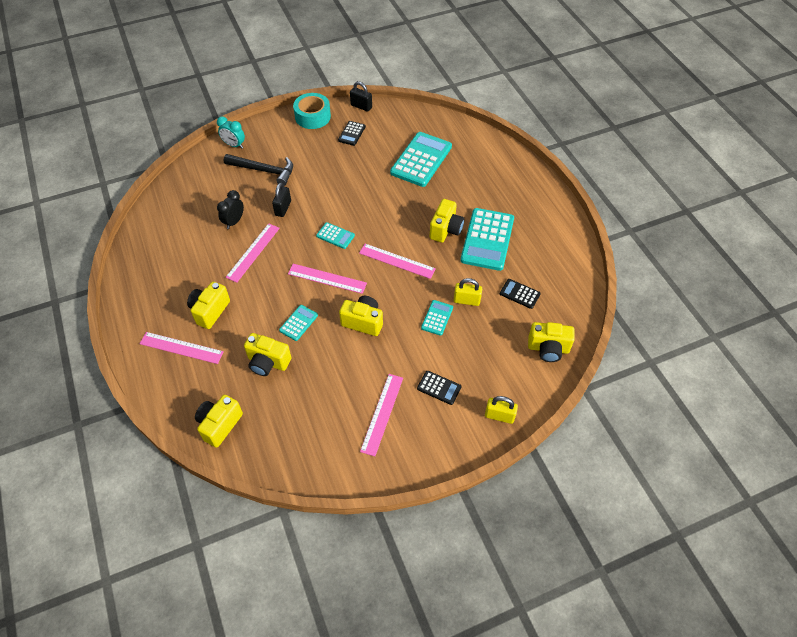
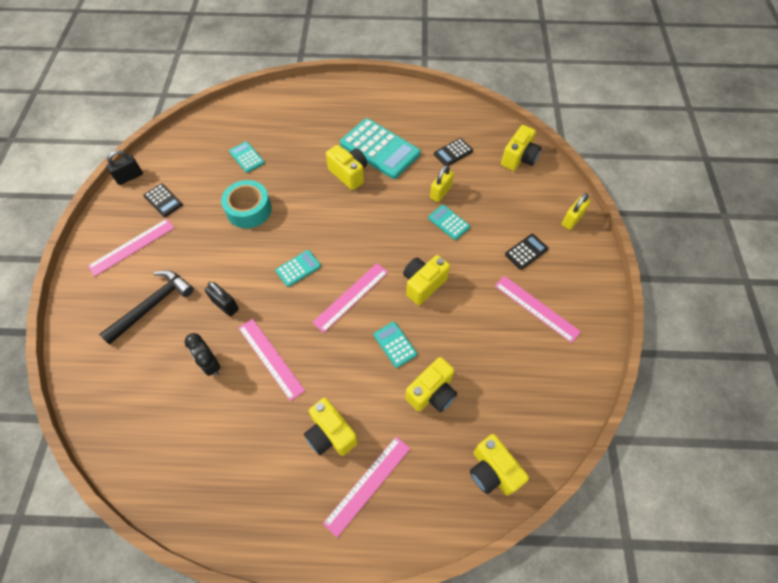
camera: 65 degrees left, 5 degrees up
(234, 145) = (84, 324): turquoise clock -> none
(312, 116) = (106, 227): turquoise tape -> turquoise tape (249, 210)
(397, 261) = (363, 227): pink ruler -> pink ruler (132, 246)
(421, 160) = (246, 157): turquoise calculator -> turquoise calculator, size x0.48

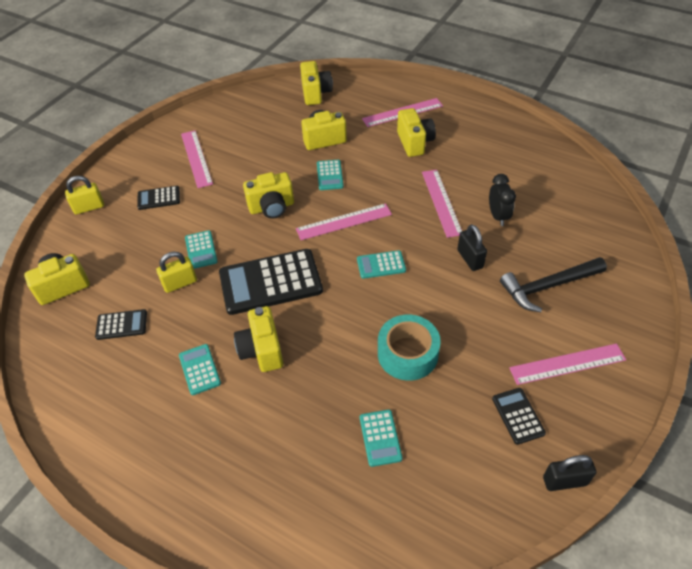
camera: 150 degrees left, 10 degrees down
(376, 219) = (270, 282): none -> black calculator
(380, 149) = (199, 369): turquoise calculator -> turquoise calculator, size x0.48

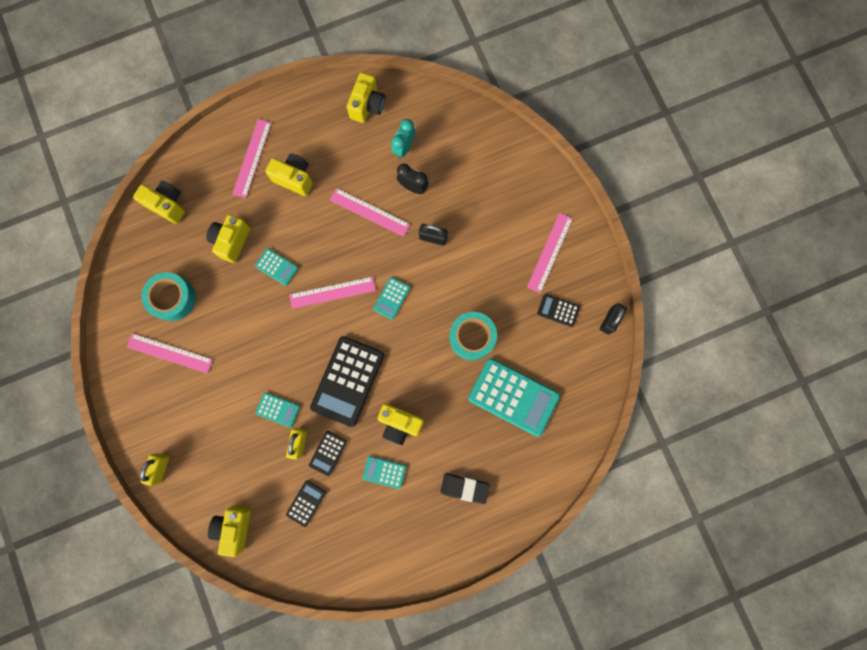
camera: 55 degrees left, 30 degrees up
(159, 198) = (194, 409): black calculator -> black calculator (328, 453)
(236, 458) = (464, 488): none -> black eraser
(244, 135) = (173, 298): none -> turquoise tape
(272, 207) = (275, 332): yellow camera -> yellow camera (367, 106)
(344, 221) = (332, 292): pink ruler -> pink ruler turned 60 degrees clockwise
(380, 438) = (513, 397): turquoise calculator -> turquoise calculator, size x2.07
(523, 189) = (404, 148): none -> turquoise clock
(548, 286) = (492, 211): black hammer -> none

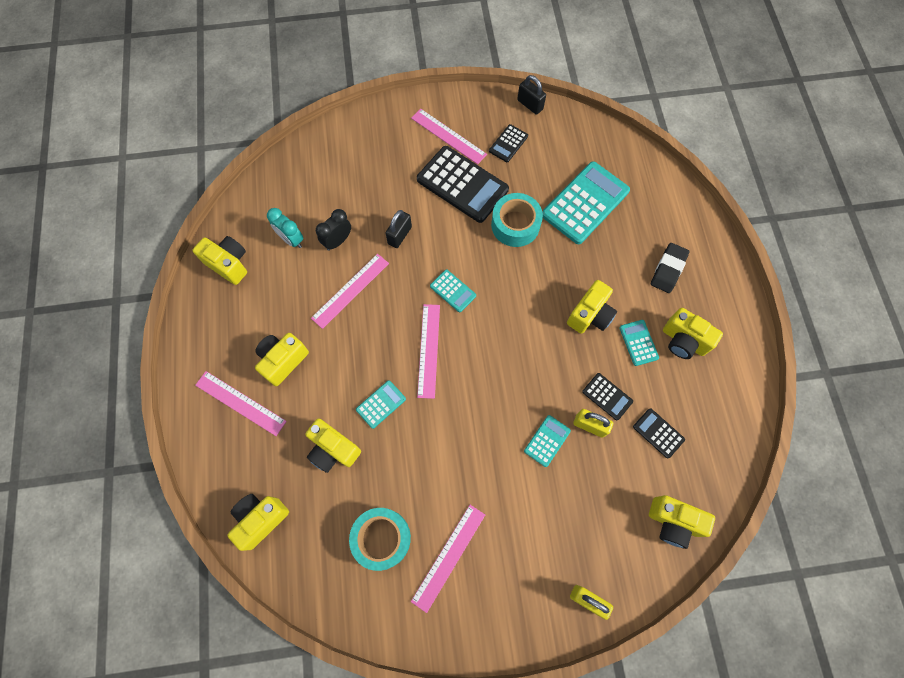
camera: 75 degrees left, 10 degrees down
(348, 381) = (532, 357): black calculator -> black calculator (462, 184)
(384, 472) = (638, 343): turquoise calculator -> turquoise calculator turned 135 degrees clockwise
(396, 512) = (683, 341): none -> yellow camera

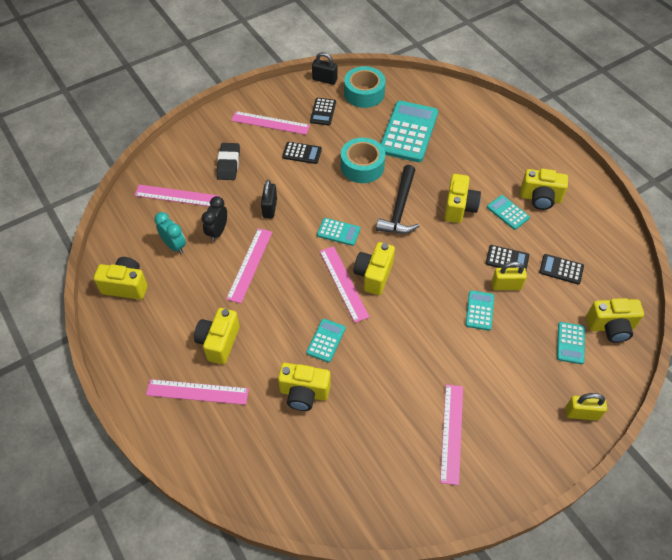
camera: 25 degrees left, 15 degrees down
(261, 519) = (269, 478): yellow camera -> yellow camera (373, 275)
(291, 239) = (174, 246): turquoise clock -> turquoise clock turned 150 degrees counterclockwise
(319, 185) = (177, 196): none -> pink ruler
(381, 538) = (386, 444): turquoise tape -> turquoise tape (364, 93)
(462, 184) = (302, 153): black calculator -> black calculator, size x0.48
(528, 290) = (399, 208): none -> black hammer
(620, 519) = (570, 343): none -> turquoise calculator
(668, 269) = (499, 154): black eraser -> black eraser (228, 164)

